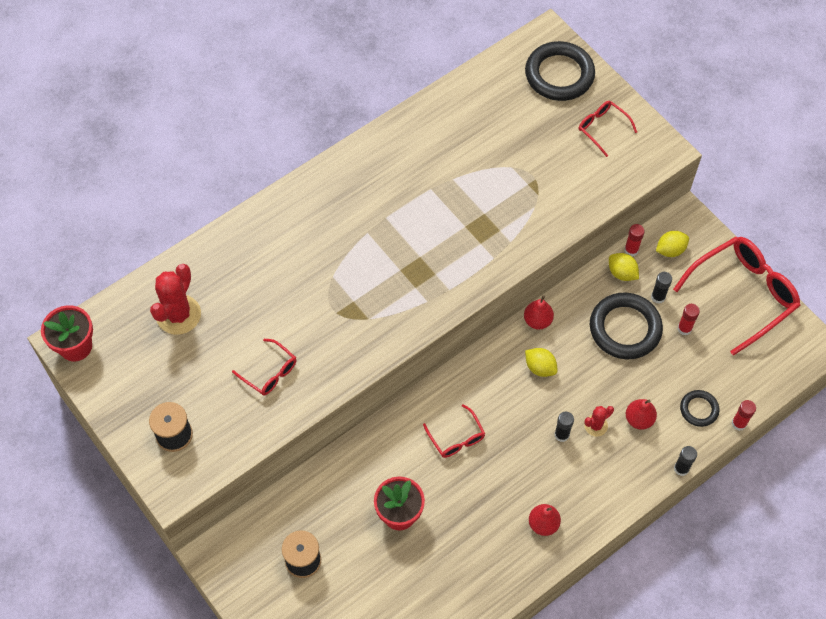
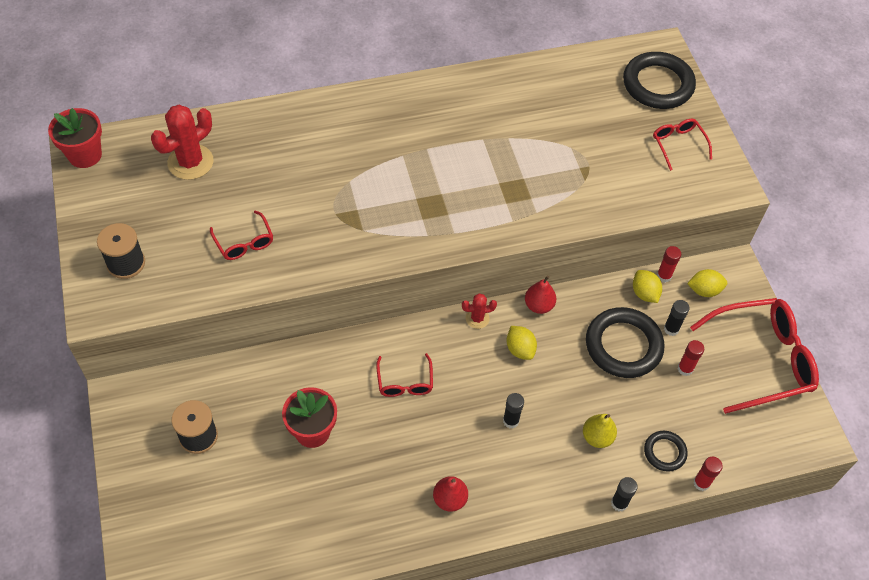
camera: 20 degrees right, 5 degrees down
(596, 425) = (550, 426): red cactus -> red cactus (477, 318)
(639, 419) = (597, 437): red pear -> yellow pear

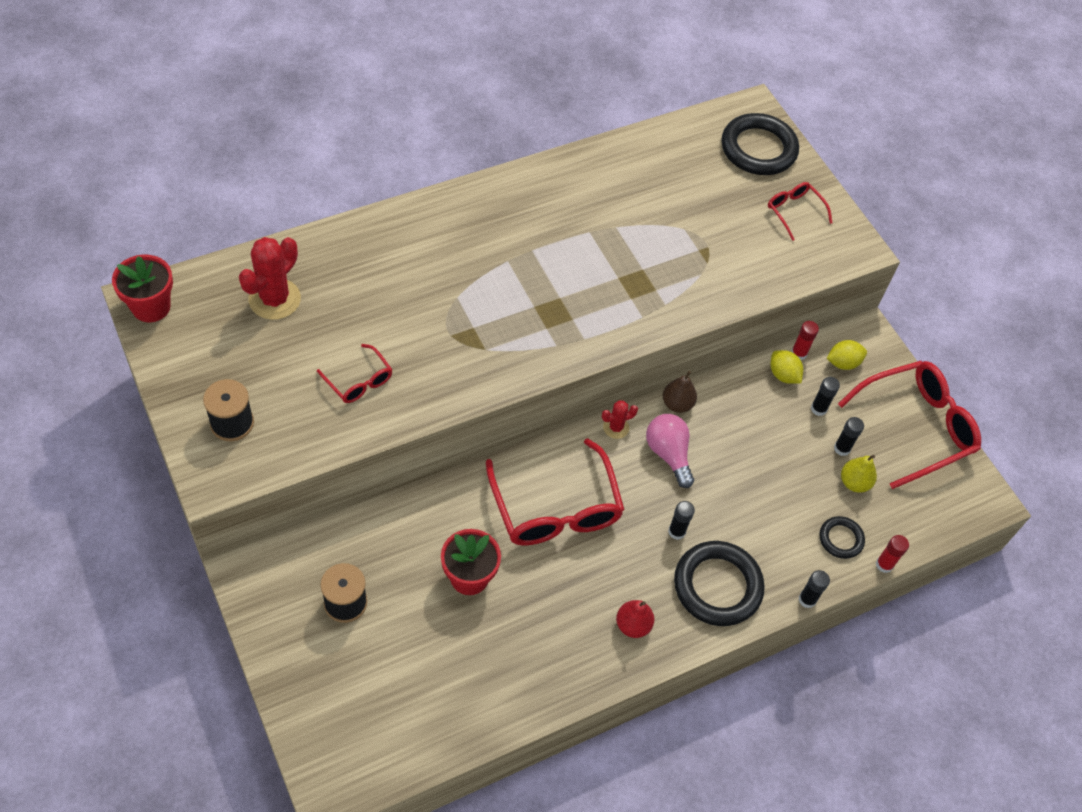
camera: 15 degrees left, 0 degrees up
(405, 382) = (555, 508): red glasses -> red glasses, size x2.02
(520, 349) = (668, 454): yellow lemon -> pink light bulb
(539, 305) = (677, 404): red pear -> brown pear
(597, 437) = (769, 534): yellow pear -> yellow pear (854, 483)
(623, 345) = (774, 434): black ring -> black ring (717, 586)
(685, 369) = (842, 448): red glue stick -> black glue stick

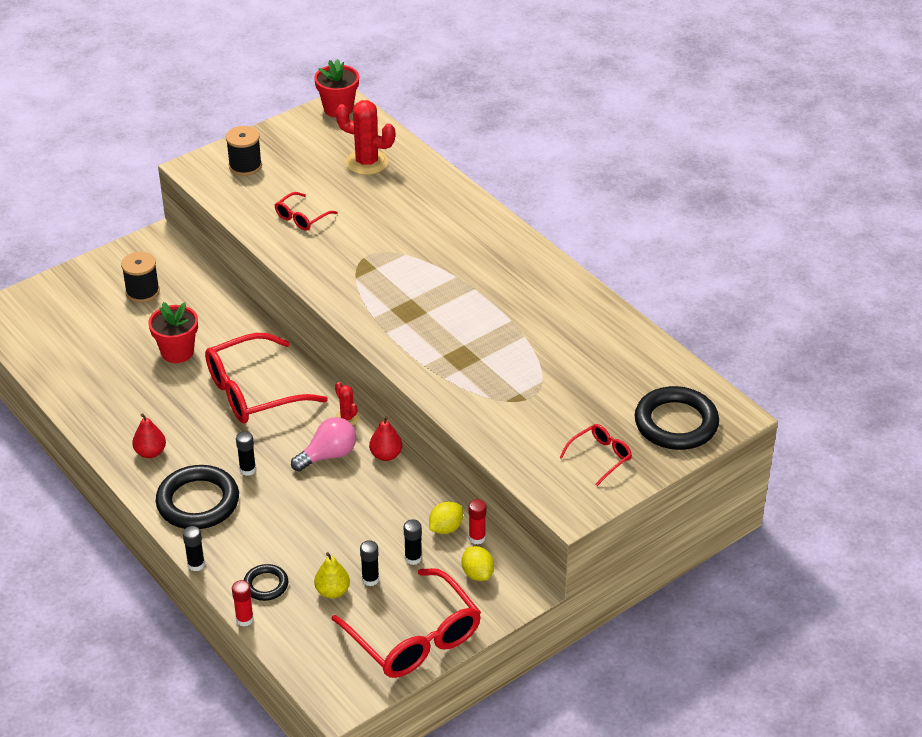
camera: 85 degrees right, 15 degrees down
(677, 404) = (386, 455): brown pear -> red pear

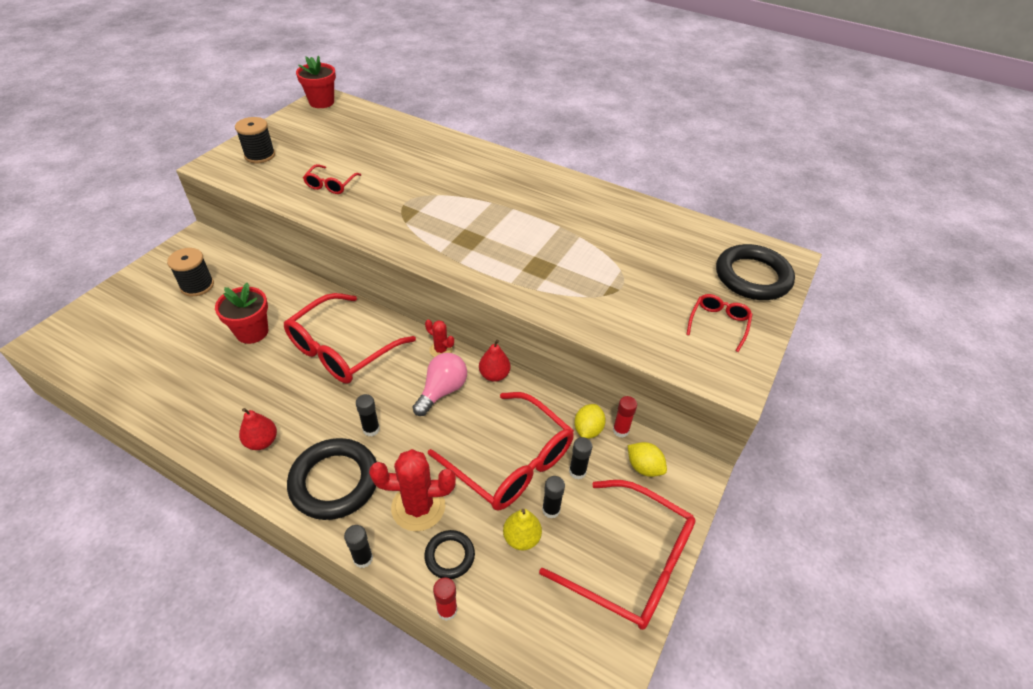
camera: 25 degrees left, 5 degrees up
(358, 533) = (511, 462): none -> red glasses
(367, 162) = (366, 134): red cactus -> red cactus (418, 507)

